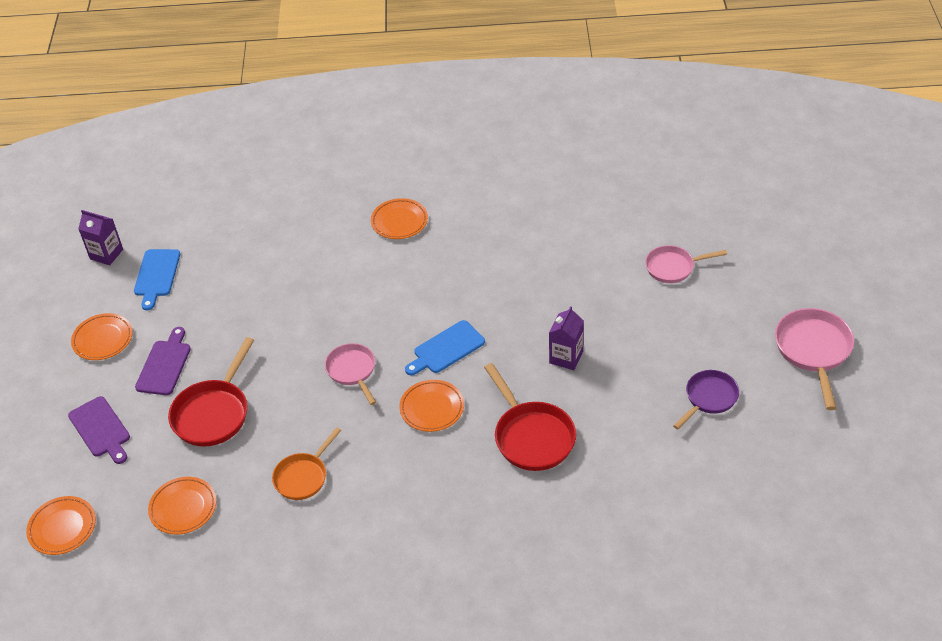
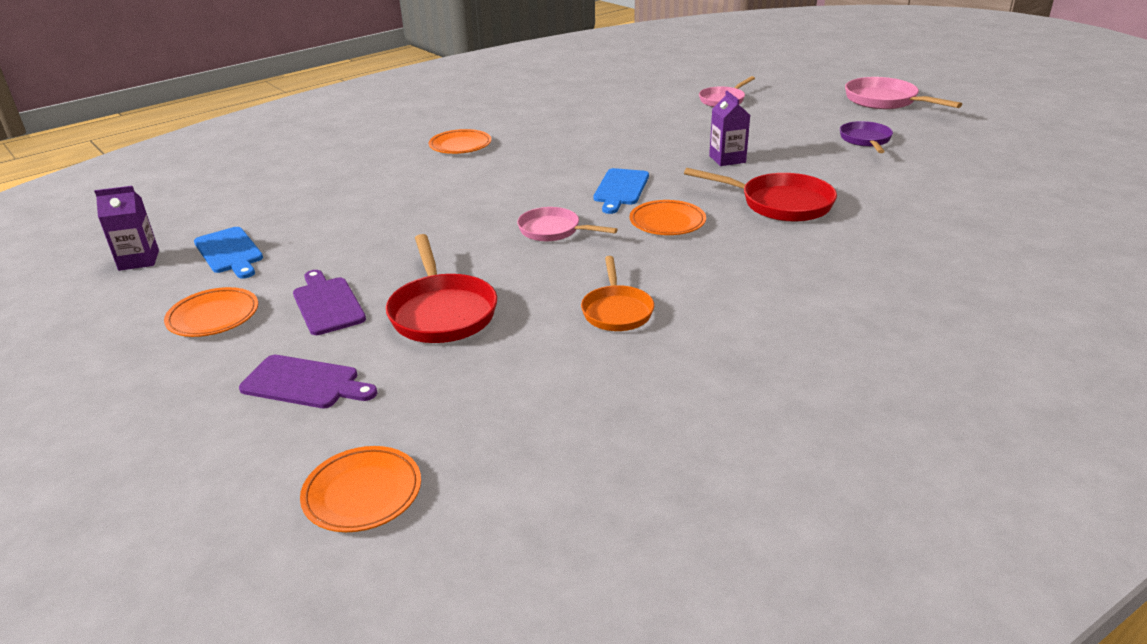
camera: 40 degrees left, 15 degrees down
(183, 508) = (513, 395): orange plate -> none

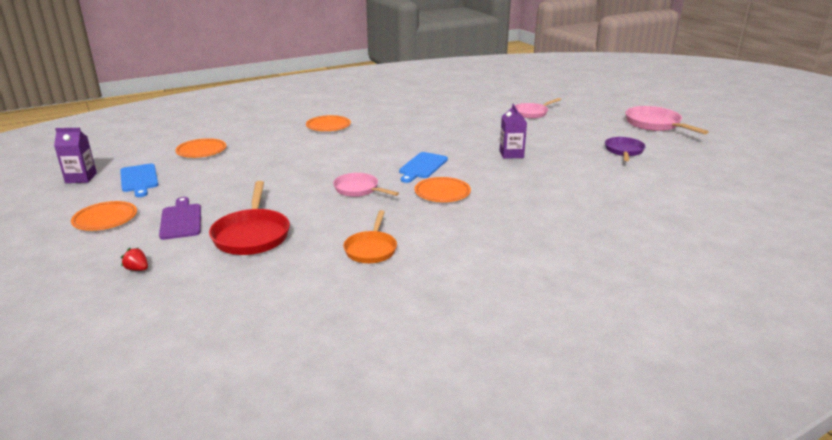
camera: 10 degrees right, 5 degrees down
(305, 383) = (137, 269): purple cutting board -> red strawberry
(362, 493) = (132, 346): orange plate -> orange plate (201, 151)
(780, 204) = (532, 189): red pan -> none

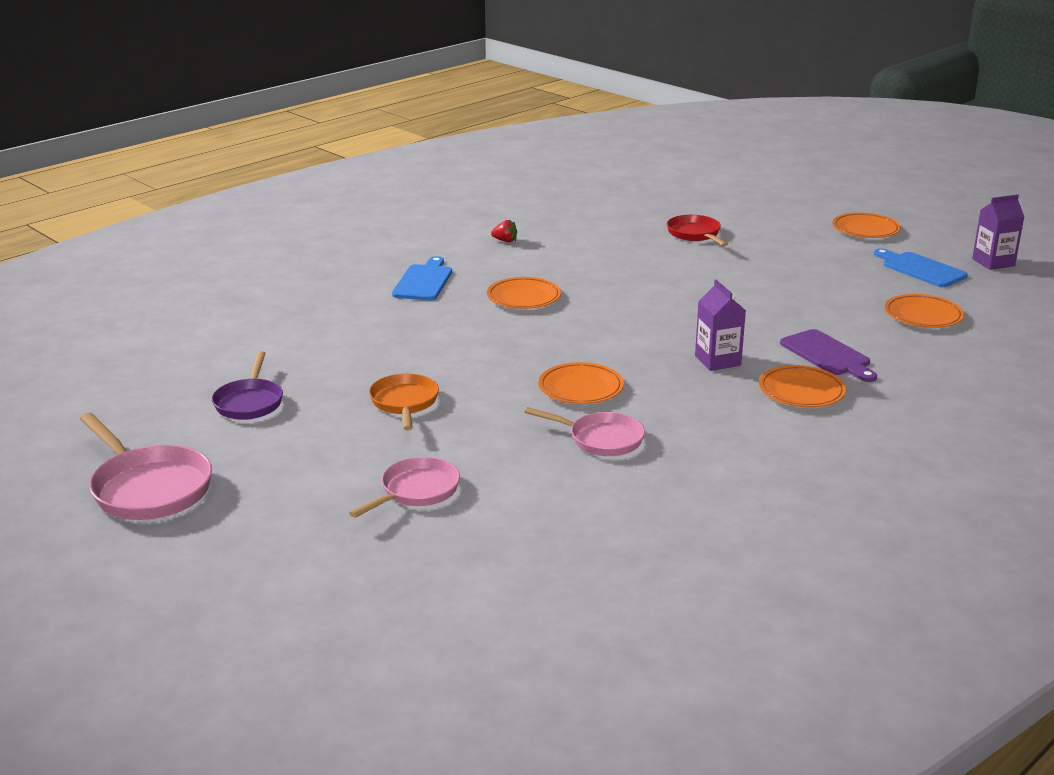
camera: 165 degrees right, 0 degrees up
(137, 269) = (756, 202): red strawberry -> red strawberry (505, 241)
(181, 220) = (788, 237): purple cutting board -> purple cutting board (828, 355)
(252, 235) = (695, 234): red pan -> red pan, size x0.66
(358, 189) = (633, 289): pink pan -> pink pan (601, 439)
(371, 249) = (564, 237): orange pan -> orange pan (404, 403)
(422, 167) = (573, 331): blue cutting board -> blue cutting board (423, 281)
(438, 139) = (580, 388): none -> orange plate
(511, 154) = (444, 371): purple carton -> purple carton (717, 361)

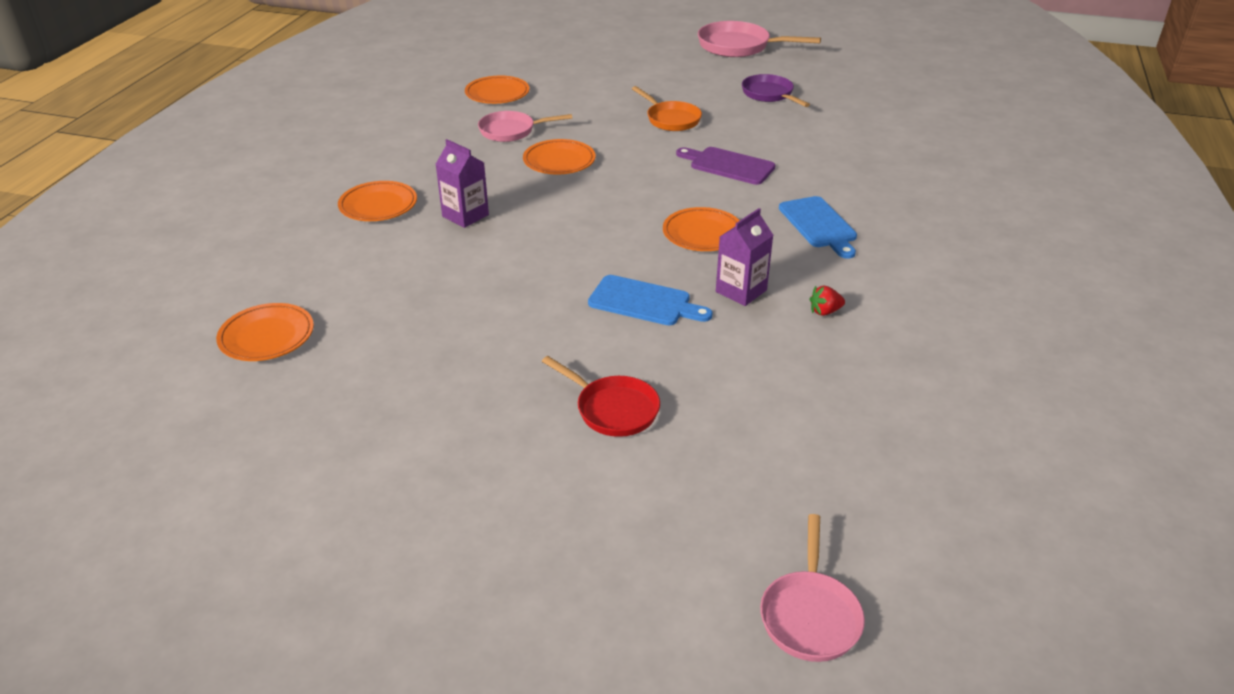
camera: 150 degrees right, 10 degrees up
(416, 491) = (594, 78): pink pan -> pink pan (810, 615)
(828, 355) = (364, 250): purple cutting board -> purple cutting board (728, 165)
(865, 230) = (365, 519): orange plate -> orange plate (497, 94)
(920, 269) = (269, 433): blue cutting board -> blue cutting board (644, 302)
(993, 262) = (154, 491): purple carton -> purple carton (741, 291)

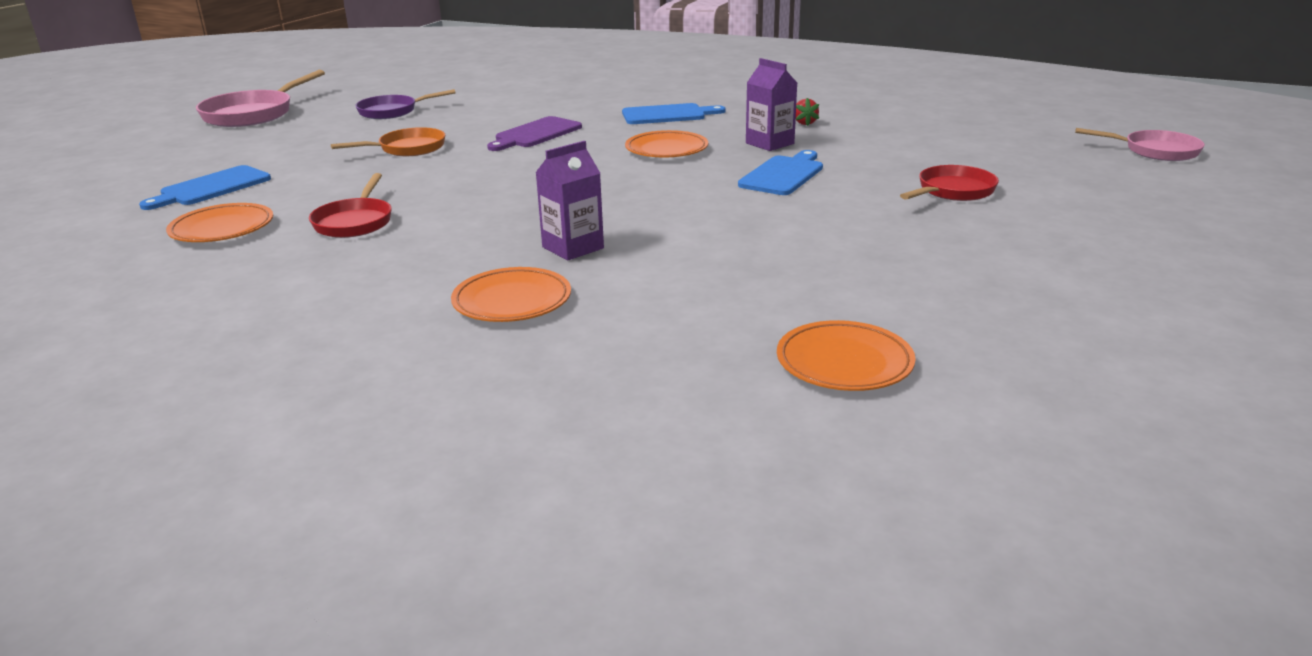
camera: 80 degrees left, 10 degrees down
(511, 131) = (355, 222): pink pan -> red pan
(559, 161) = (466, 199): orange plate -> none
(570, 73) = (211, 188): none -> blue cutting board

